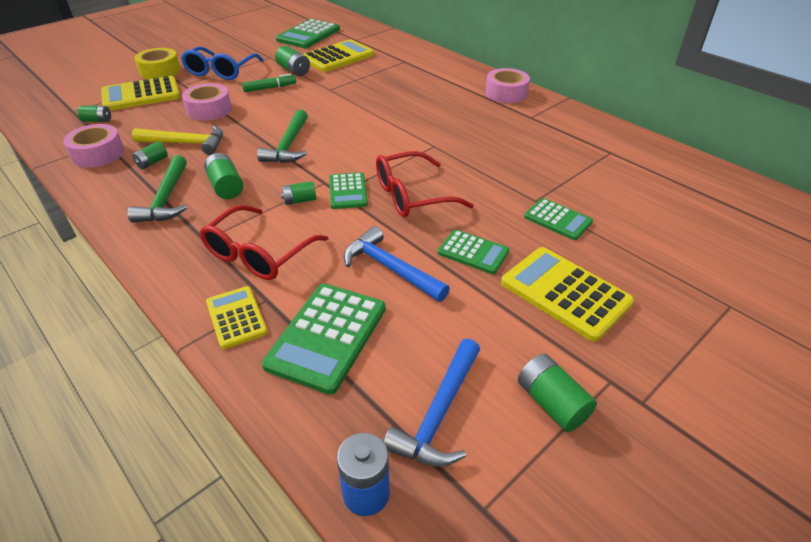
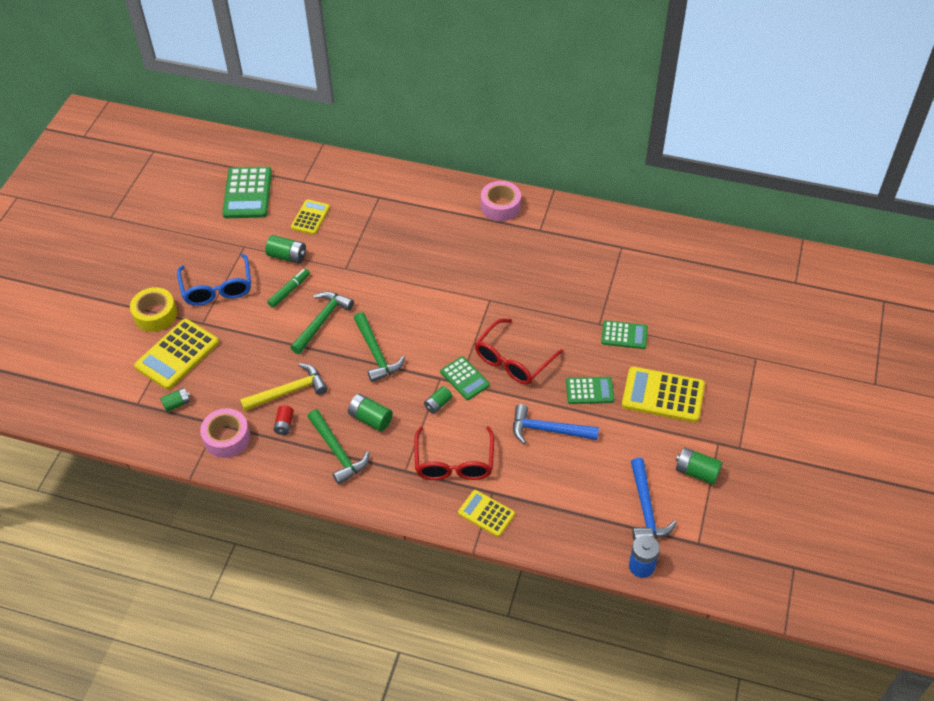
camera: 30 degrees left, 10 degrees up
(152, 163) = (284, 424): green battery -> red battery
(209, 110) = (264, 344): pink tape -> none
(271, 112) = (322, 321): none -> green hammer
(327, 336) = (551, 497): green calculator -> none
(338, 57) = (310, 217): yellow calculator -> yellow calculator, size x0.60

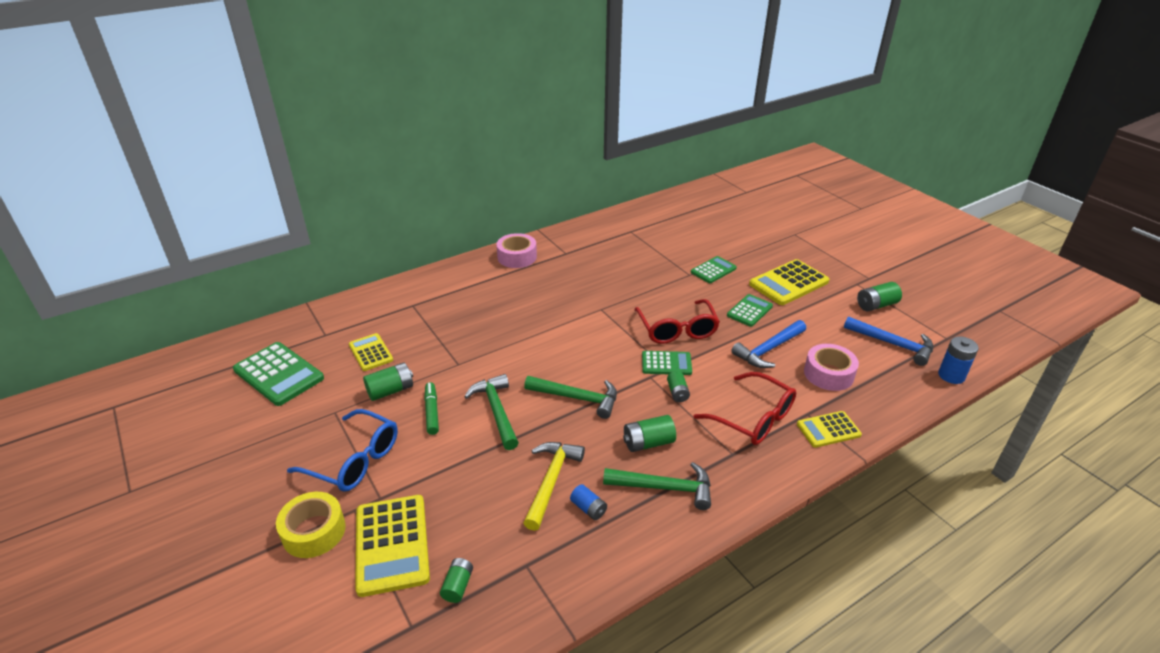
camera: 50 degrees left, 15 degrees down
(227, 438) = (555, 567): pink tape -> pink tape (828, 374)
(284, 424) = (588, 508): red battery -> blue battery

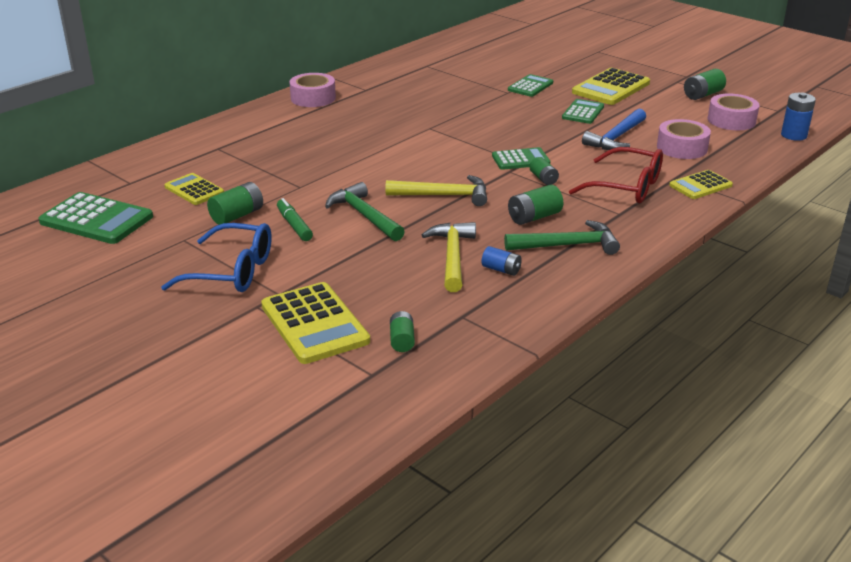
camera: 15 degrees left, 5 degrees down
(314, 531) = (223, 328): yellow tape -> none
(577, 398) = (444, 195): green hammer -> yellow hammer
(677, 330) = (518, 134): red glasses -> none
(893, 344) = (731, 120): blue hammer -> pink tape

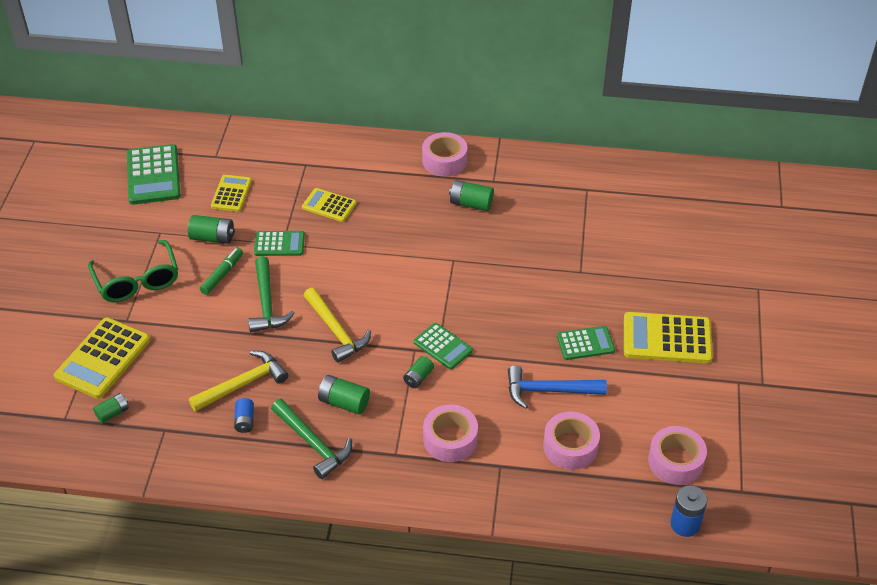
camera: 55 degrees right, 15 degrees up
(232, 271) = (137, 281): blue glasses -> green glasses
(364, 215) = (266, 303): green hammer -> green hammer turned 150 degrees clockwise
(530, 86) = (610, 281): green calculator -> green calculator (279, 244)
(627, 187) = (450, 439): red glasses -> pink tape
(700, 185) = (498, 489): yellow calculator -> yellow calculator (329, 205)
(703, 95) = (722, 415): green battery -> green battery (471, 204)

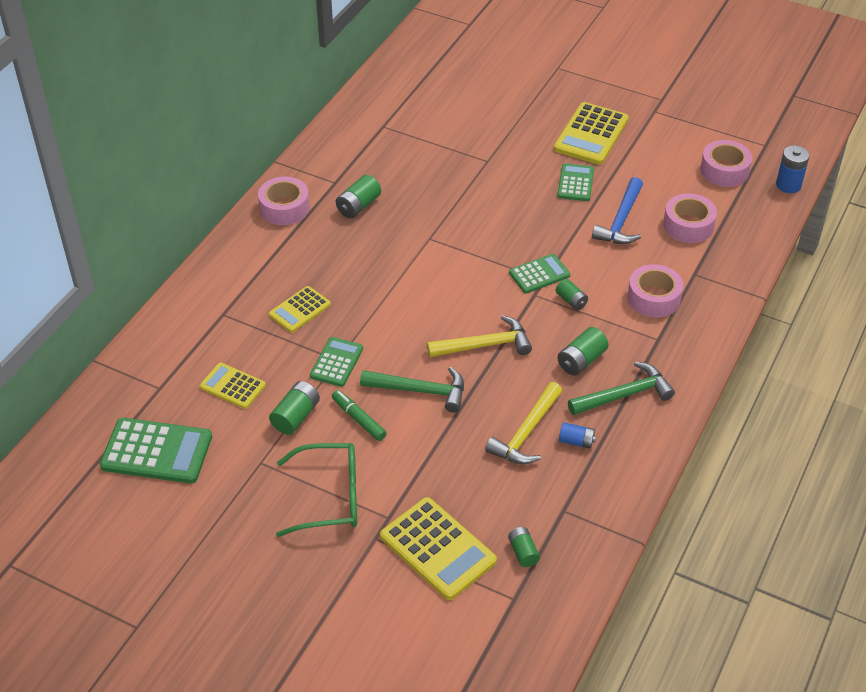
camera: 70 degrees left, 0 degrees up
(243, 384) = (526, 433): yellow hammer -> yellow hammer turned 135 degrees counterclockwise

